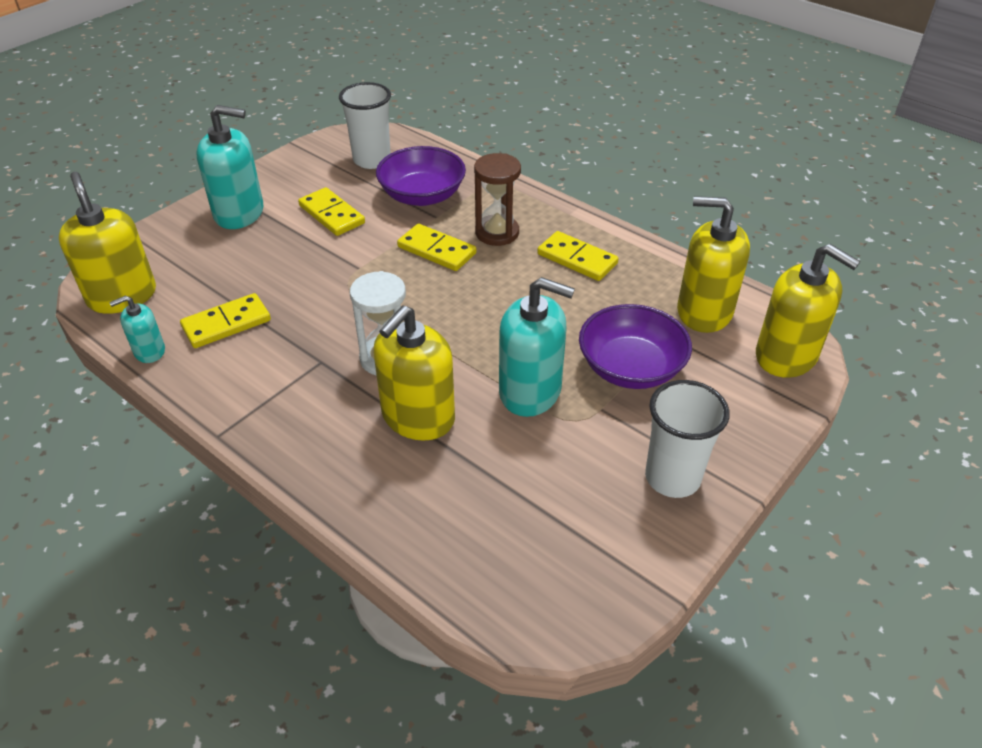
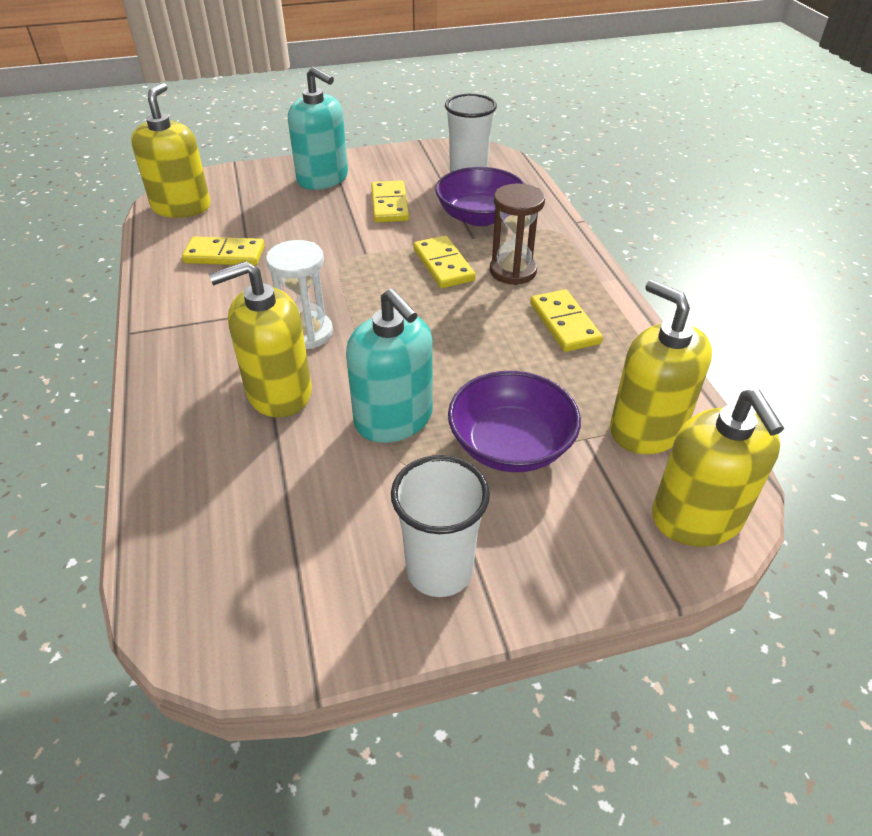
camera: 35 degrees right, 0 degrees up
(149, 351) = (155, 252): turquoise soap dispenser -> none

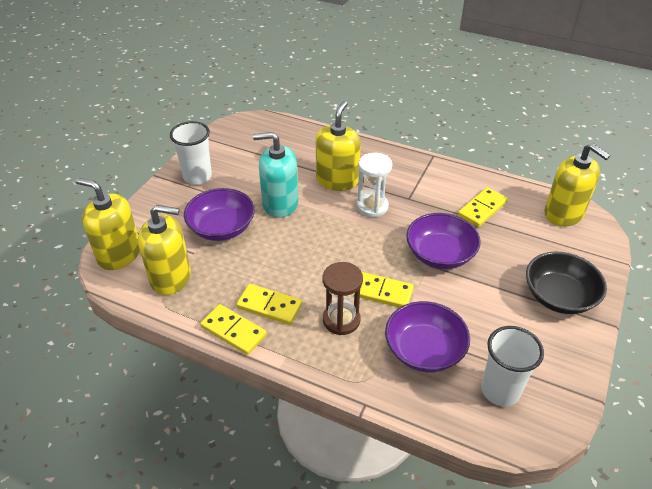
camera: 130 degrees right, 0 degrees up
(323, 179) = (559, 296): turquoise soap dispenser -> black bowl
(340, 253) = (440, 254): none -> purple bowl
(390, 205) = (485, 311): yellow domino -> yellow domino (233, 331)

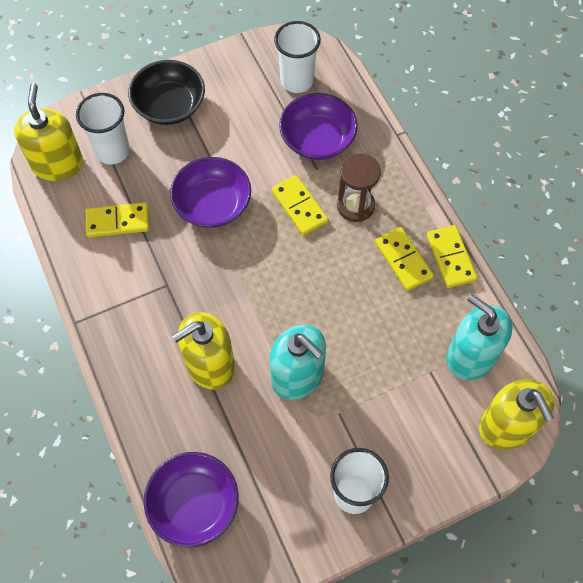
camera: 140 degrees left, 20 degrees up
(171, 277) = (471, 356): yellow soap dispenser -> turquoise soap dispenser
(222, 228) = (381, 386): purple bowl -> purple bowl (194, 504)
(372, 206) = (212, 301): white hourglass -> none
(546, 242) = (112, 151): none -> white cup

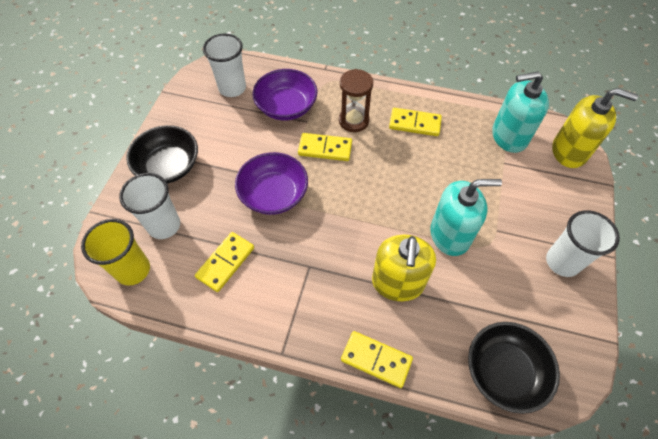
camera: 50 degrees left, 5 degrees down
(57, 164) = (133, 270): yellow soap dispenser -> yellow cup
(194, 504) = (504, 372): purple bowl -> black bowl
(451, 258) = (434, 101): yellow domino -> yellow domino (376, 359)

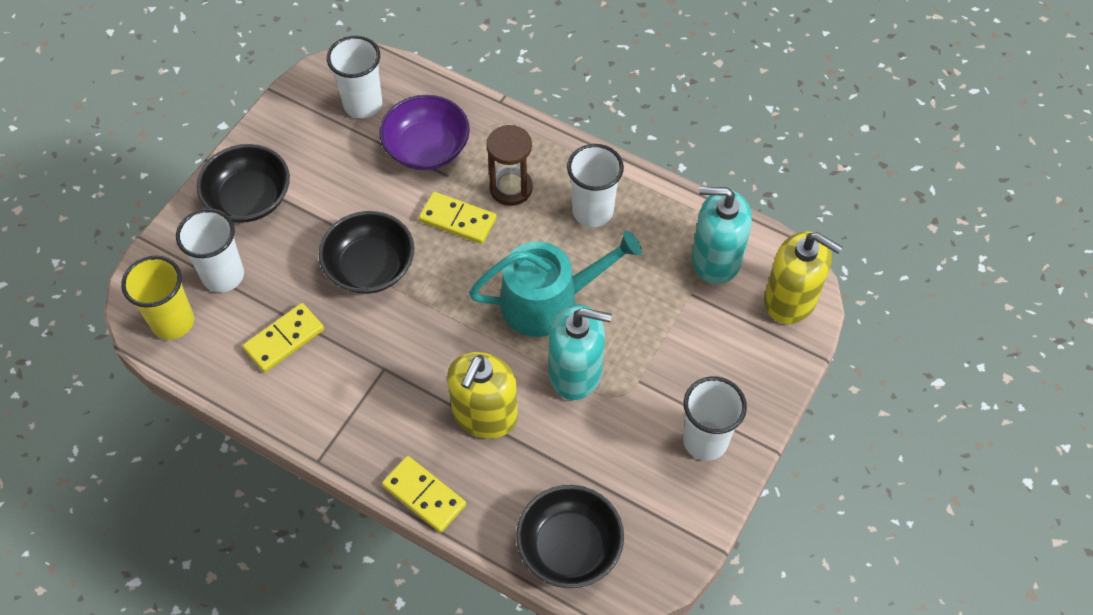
camera: 15 degrees right, 0 degrees up
(274, 194) = (370, 267): purple bowl -> black bowl
(410, 189) = (548, 301): none -> turquoise watering can
(414, 124) = (592, 211): yellow domino -> white cup

